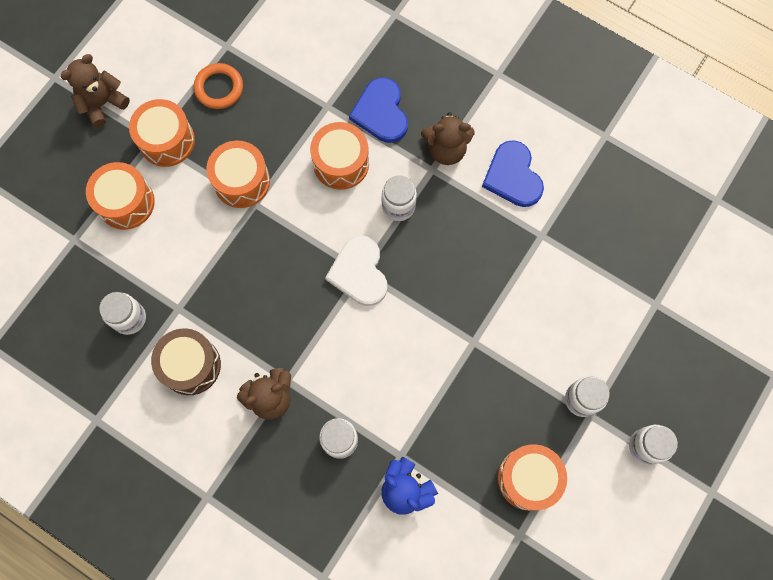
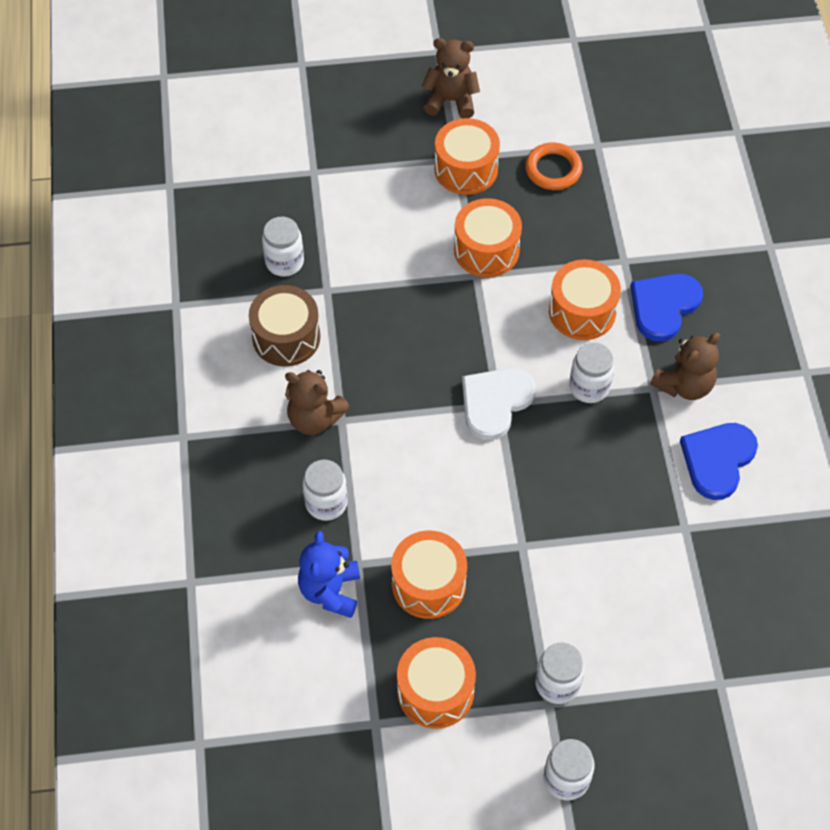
camera: 50 degrees right, 15 degrees down
(126, 202) = (382, 183): orange drum -> orange drum (428, 584)
(446, 149) = (684, 385): brown teddy bear -> brown teddy bear turned 90 degrees counterclockwise

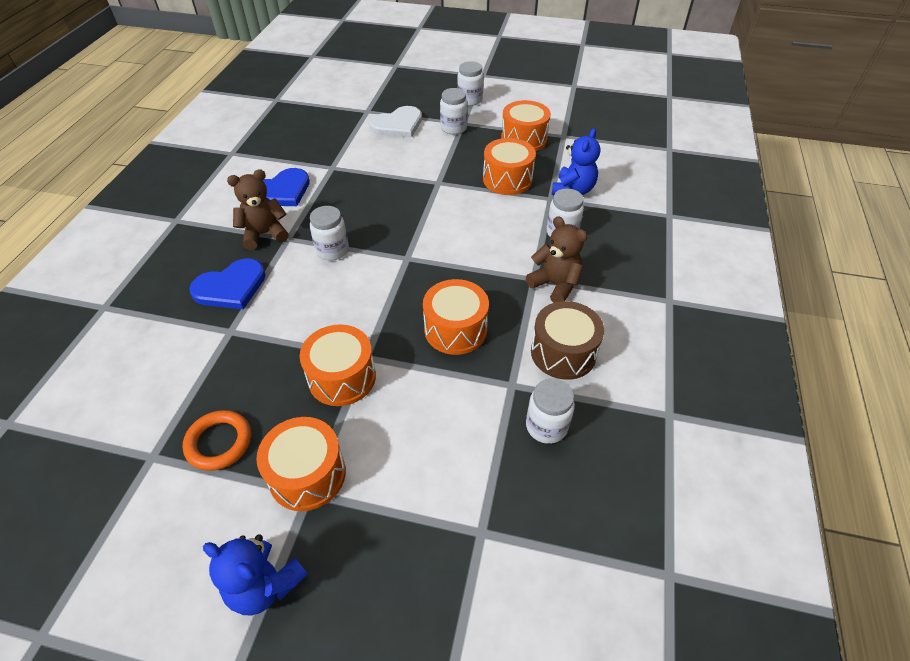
camera: 160 degrees left, 10 degrees down
(451, 101) = (265, 585): brown teddy bear -> blue teddy bear
(495, 402) = (408, 259): white heart -> white heart (398, 125)
(582, 311) = (297, 301): orange drum -> orange drum (455, 329)

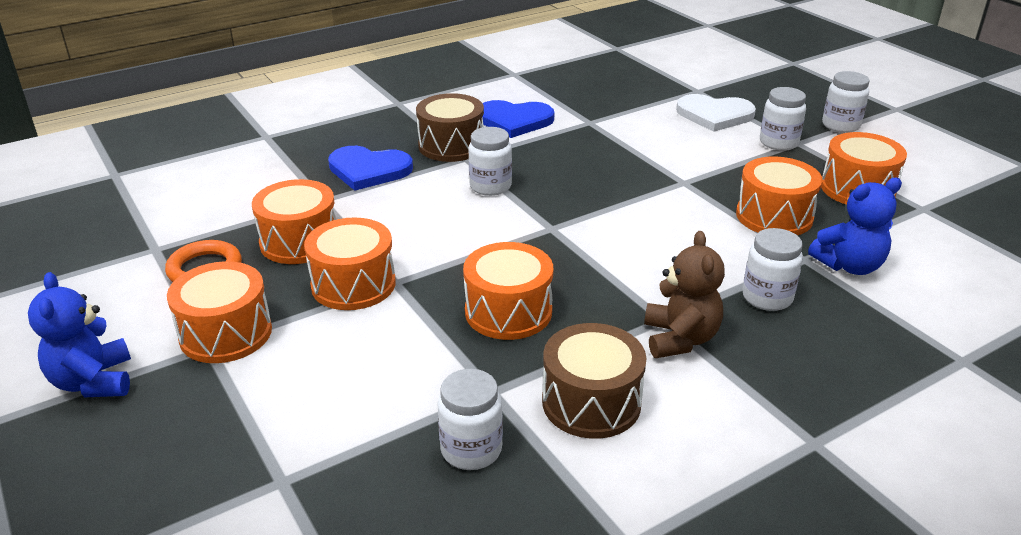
camera: 45 degrees right, 15 degrees down
(260, 373) = (299, 241): none -> orange drum
(264, 234) = (451, 146): brown teddy bear -> brown drum

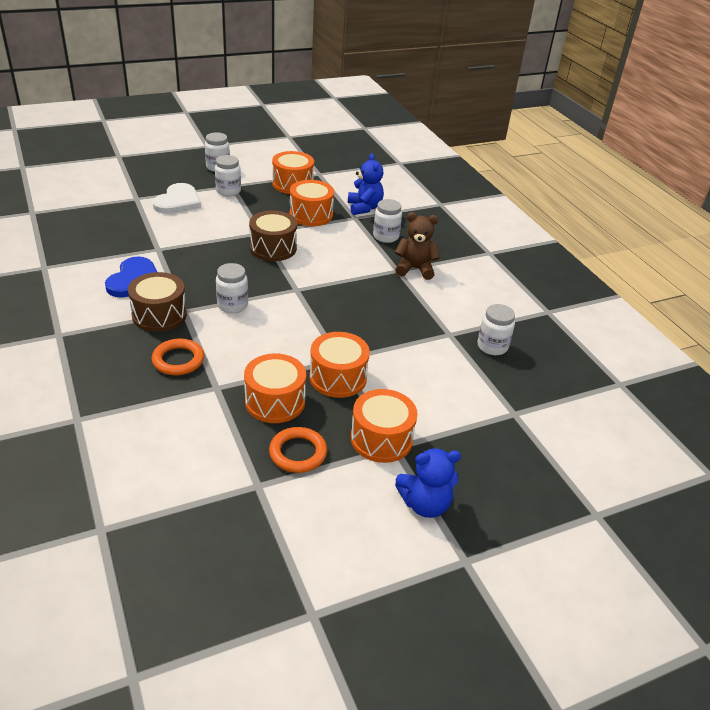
camera: 85 degrees left, 5 degrees up
(368, 170) = (178, 360): blue heart -> orange ring
(508, 312) = (381, 319): orange drum -> none
(591, 402) = (460, 304): brown drum -> brown drum (273, 248)

